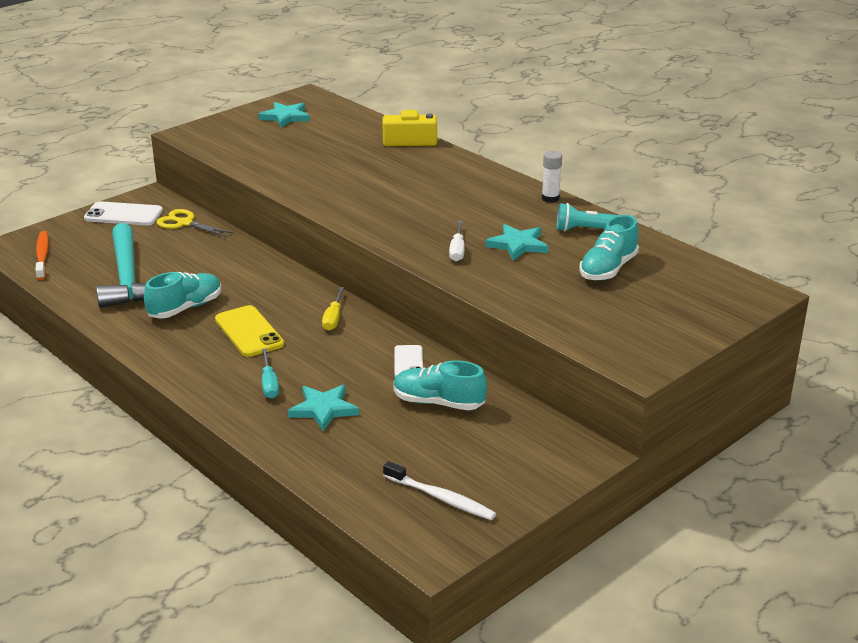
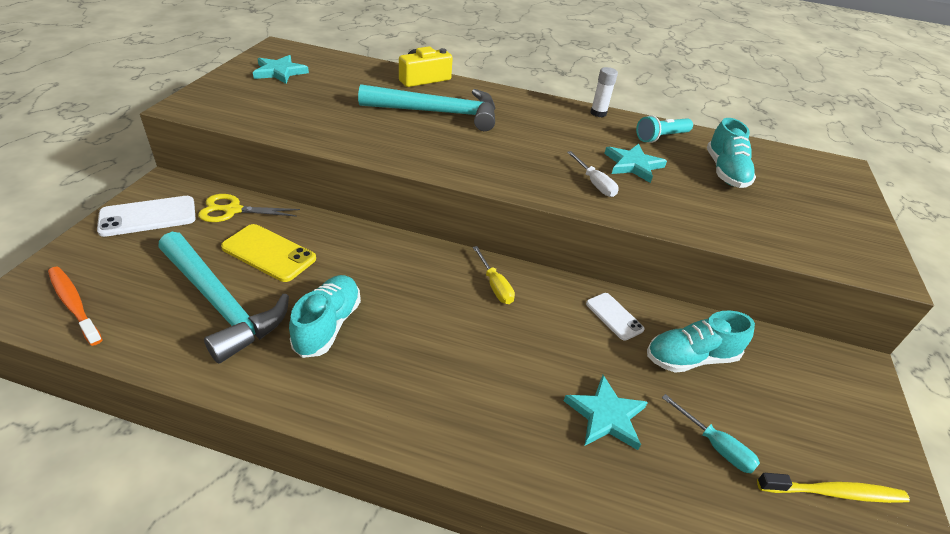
camera: 35 degrees left, 10 degrees up
(249, 332) = (428, 334): yellow phone -> yellow phone (269, 253)
(269, 384) = (518, 403): turquoise screwdriver -> turquoise screwdriver (715, 446)
(387, 172) = (438, 113): none -> turquoise hammer
(441, 498) = (834, 493): white toothbrush -> yellow toothbrush

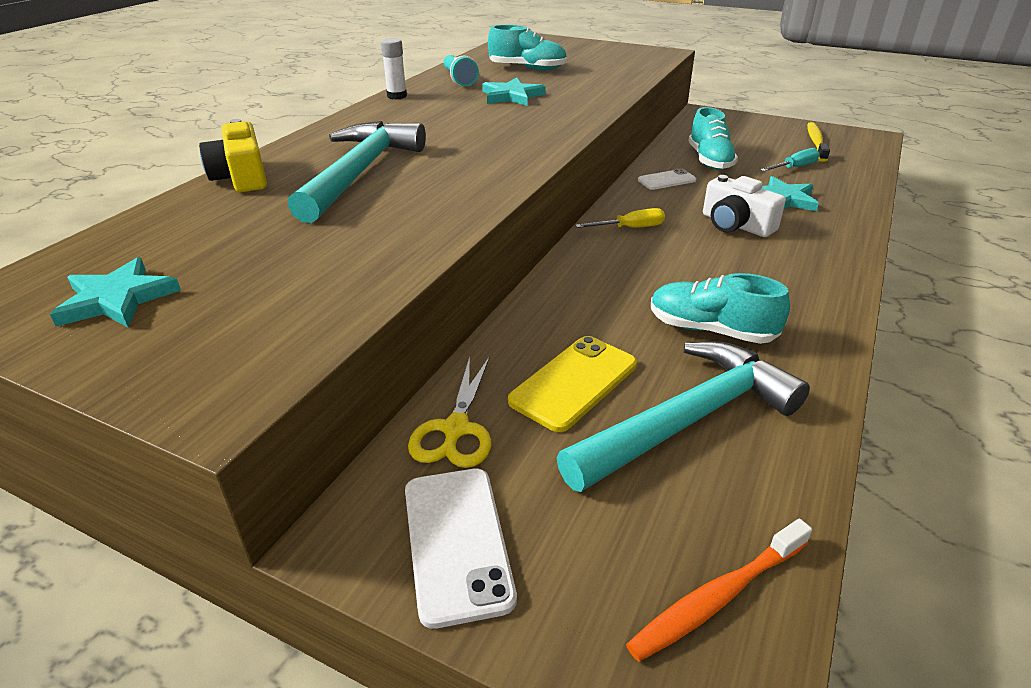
camera: 75 degrees left, 5 degrees down
(523, 363) = (736, 225): none -> white camera
(594, 183) = (545, 113): white screwdriver -> none

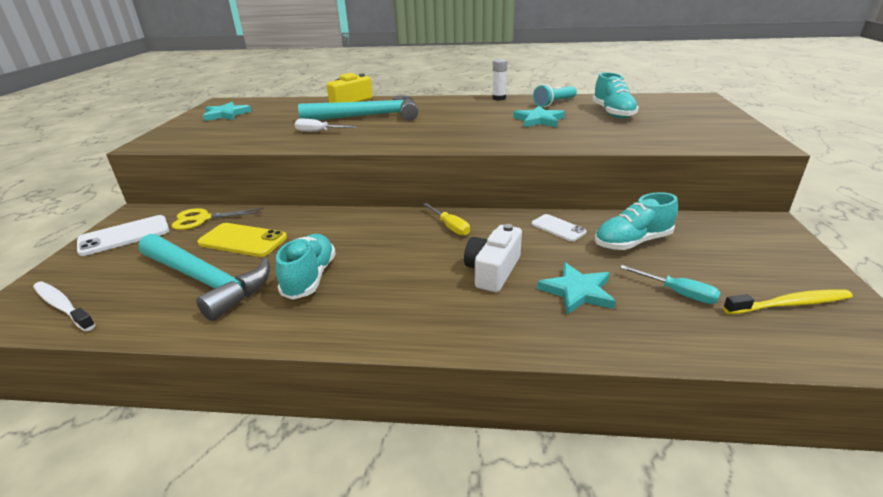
camera: 70 degrees right, 5 degrees down
(392, 213) = (319, 132): none -> white screwdriver
(717, 597) = (62, 306): orange toothbrush -> white toothbrush

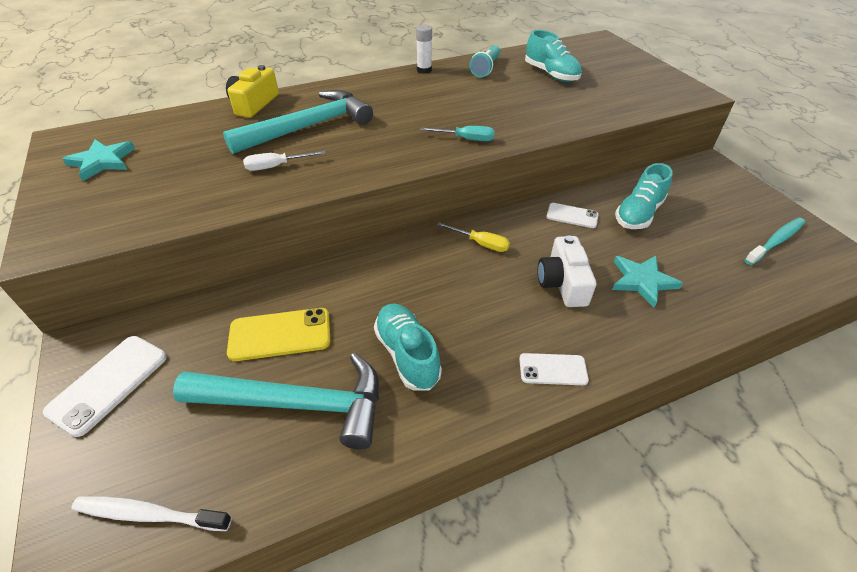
camera: 30 degrees left, 15 degrees up
(203, 219) = (193, 321): yellow scissors -> none
(412, 326) = (553, 369): none -> white phone
(539, 120) = (496, 97): turquoise star -> none
(678, 293) = (707, 256): turquoise screwdriver -> turquoise screwdriver (466, 139)
(789, 304) = (775, 241): yellow toothbrush -> turquoise toothbrush

